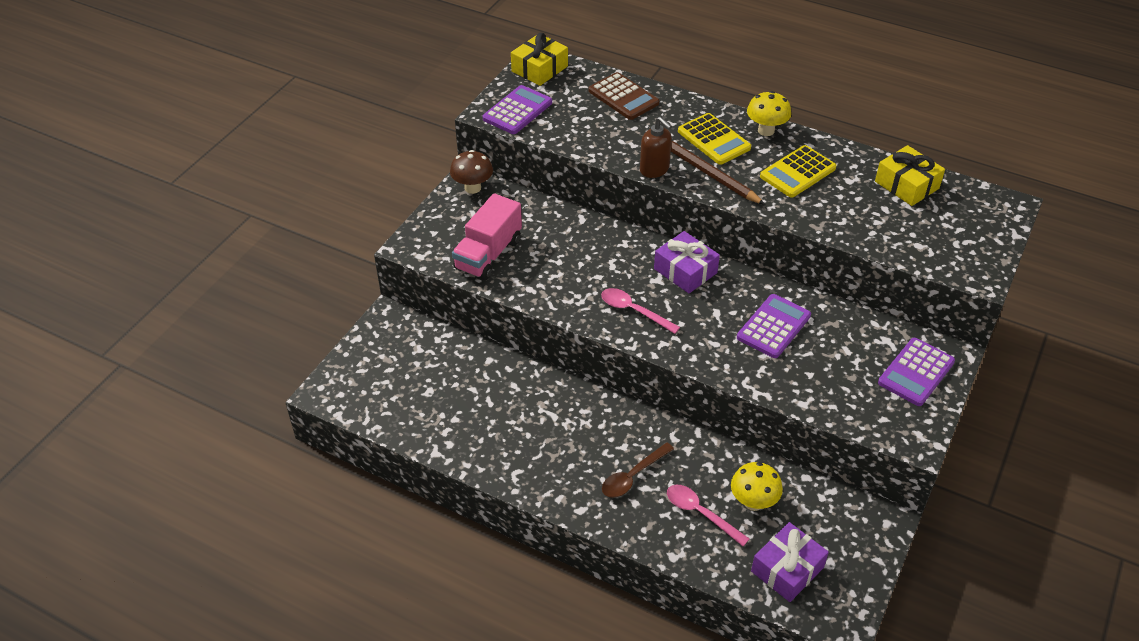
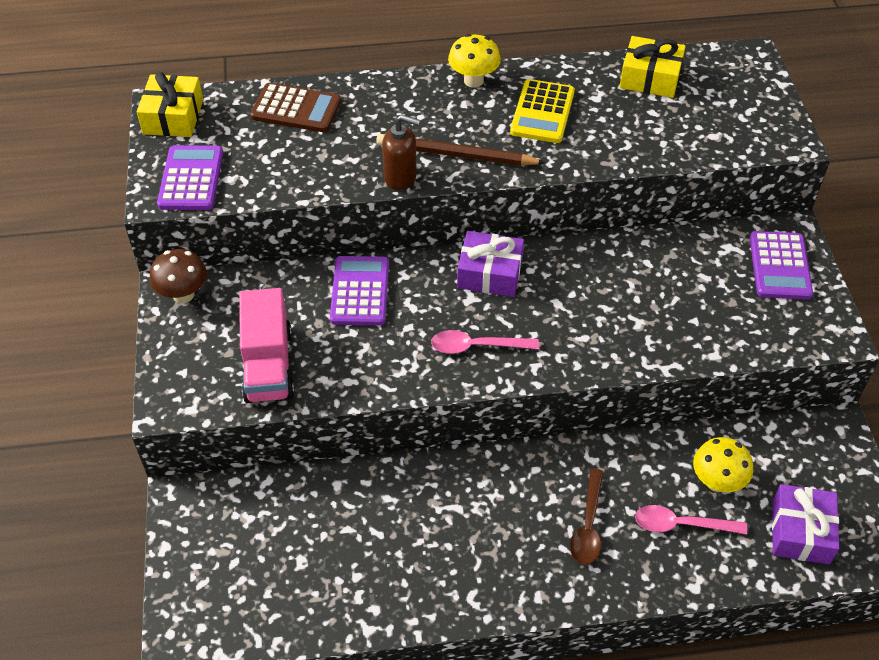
camera: 35 degrees left, 5 degrees up
(714, 140) = (431, 115): yellow calculator -> none
(773, 327) = (622, 289): purple calculator -> purple calculator (360, 291)

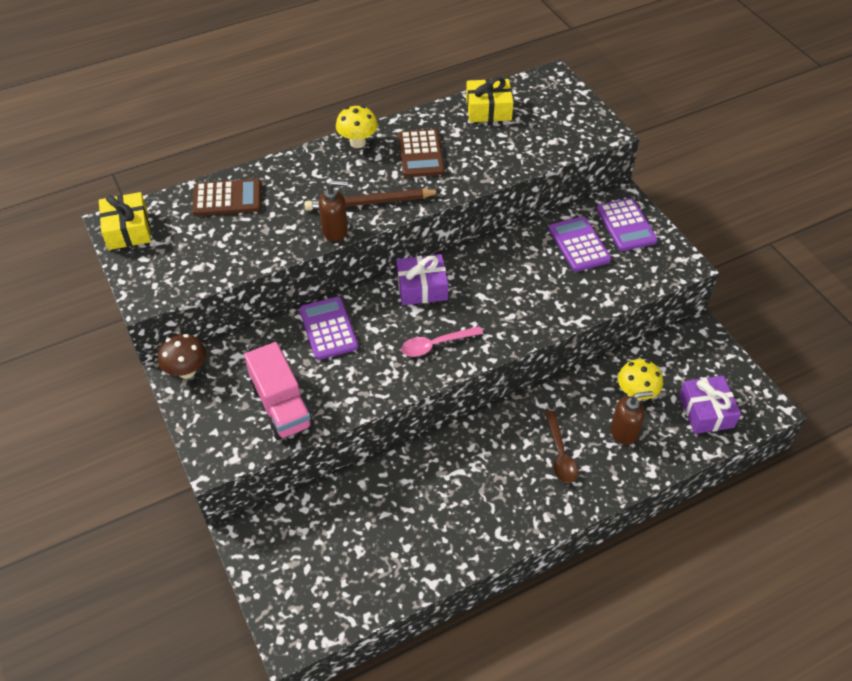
camera: 20 degrees left, 0 degrees up
(191, 179) = (166, 275): purple calculator -> purple calculator (579, 244)
(542, 112) = (420, 154): yellow calculator -> brown calculator
(680, 524) = (624, 432): pink spoon -> brown soap dispenser

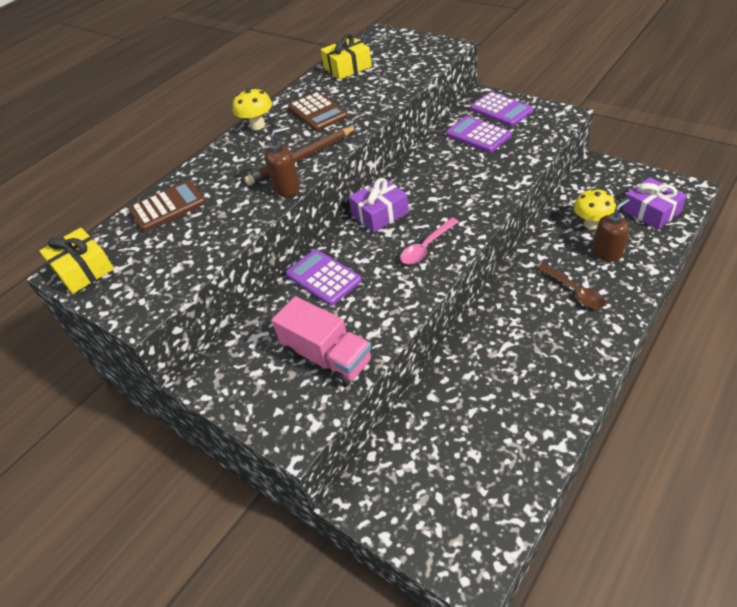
camera: 20 degrees left, 5 degrees down
(187, 371) = (213, 372): brown mushroom -> none

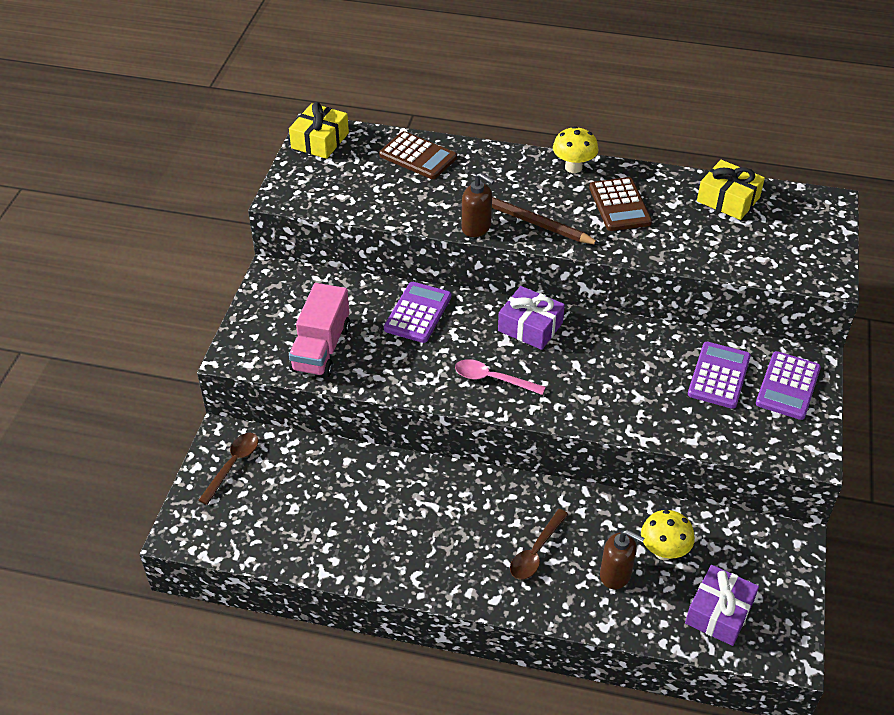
camera: 60 degrees right, 0 degrees up
(317, 112) = (619, 205): brown calculator -> brown calculator turned 45 degrees counterclockwise
(397, 498) = (233, 465): none -> brown spoon

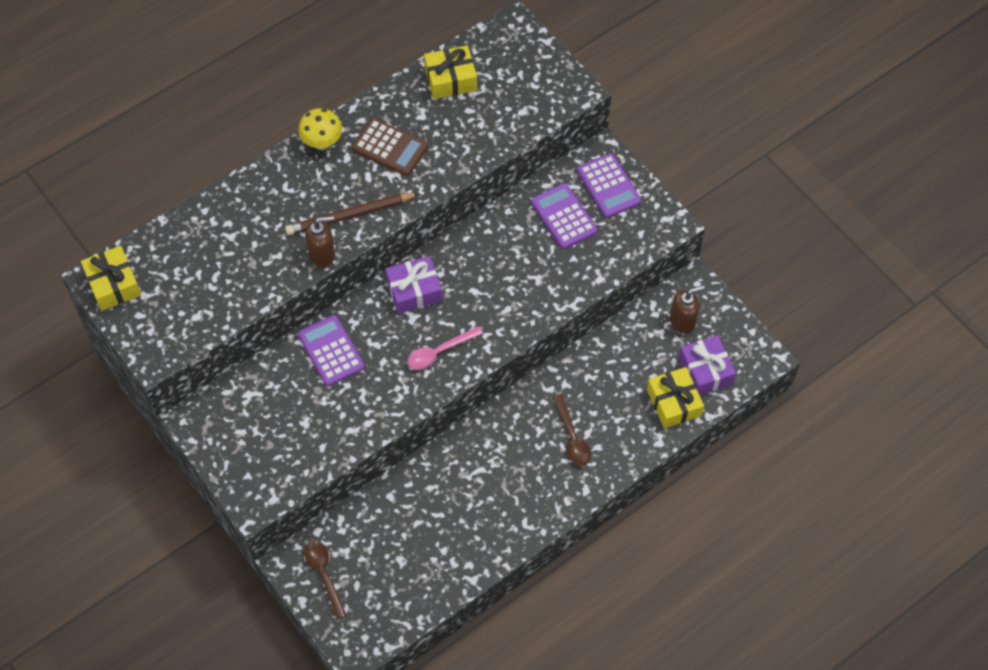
camera: 50 degrees left, 15 degrees up
(321, 348) = (304, 439): pink truck -> none
(418, 156) = (204, 232): brown calculator -> none
(615, 575) = (629, 405): brown soap dispenser -> brown soap dispenser (683, 321)
(657, 609) = (674, 403): none -> yellow gift
(663, 551) = (637, 363): yellow mushroom -> none

